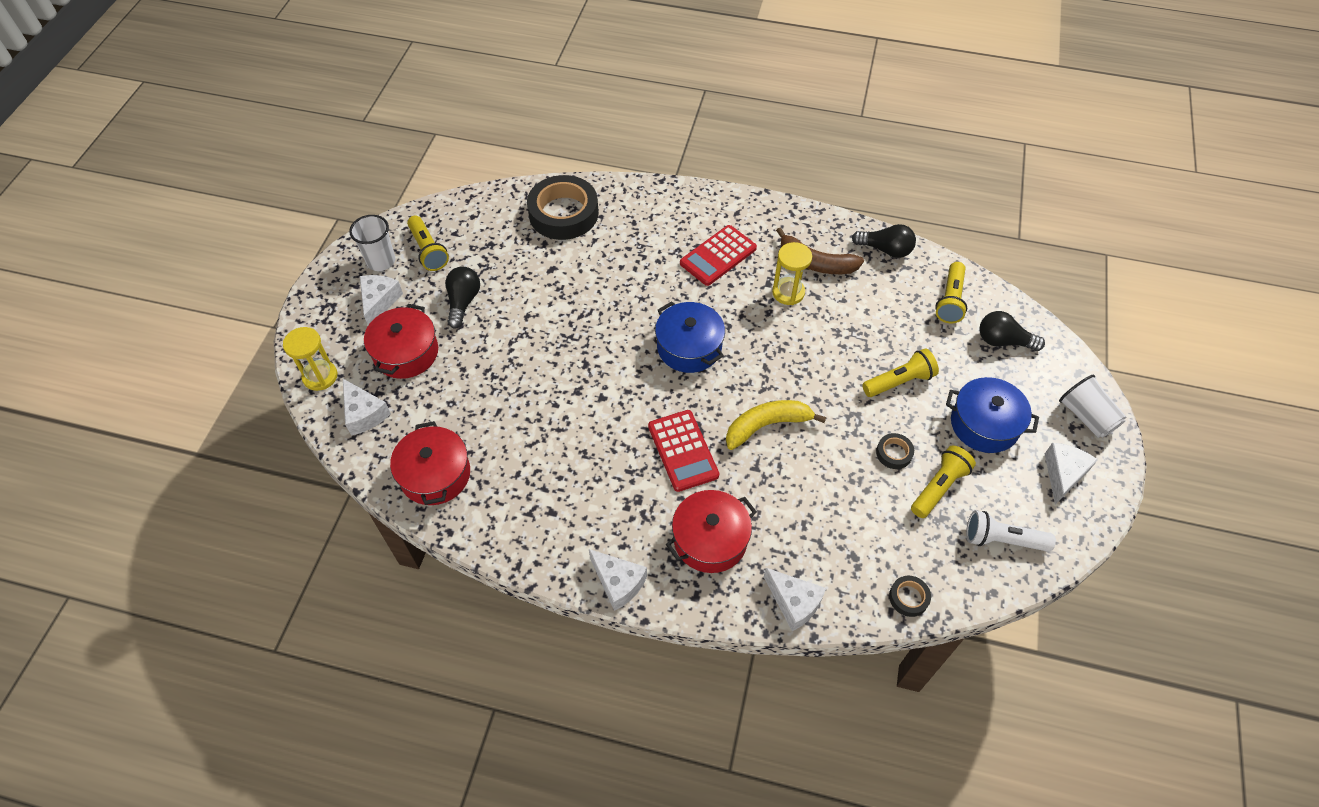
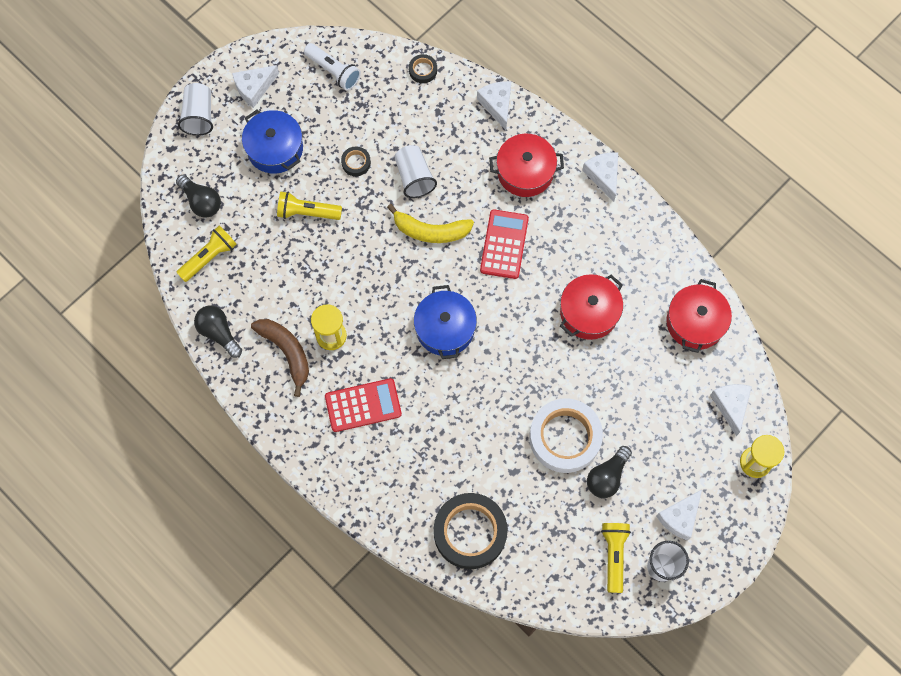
camera: 150 degrees left, 15 degrees up
(406, 353) = (676, 448): red pot -> red pot (589, 312)
(519, 313) = (565, 437): none -> white tape
(823, 470) = (414, 177): none -> white cup
(939, 487) = (345, 124): yellow flashlight -> none

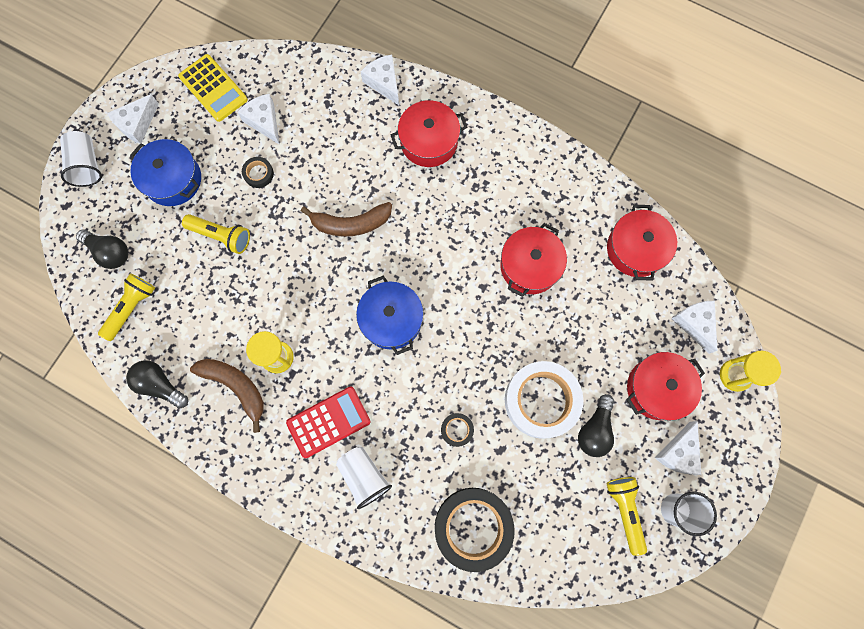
camera: 15 degrees left, 5 degrees up
(307, 212) = (221, 236): yellow flashlight -> yellow flashlight turned 150 degrees counterclockwise
(333, 71) = (213, 88): white flashlight -> yellow calculator
(414, 177) = (320, 174): white cup -> white cup (364, 476)
(423, 70) = (302, 66): black tape -> black tape (457, 430)
(430, 231) = (350, 224): yellow banana -> brown banana
(504, 244) = (427, 219): red calculator -> none
(603, 176) = (506, 127): white cheese -> white cheese (264, 121)
(677, 455) = (657, 388): none -> red pot

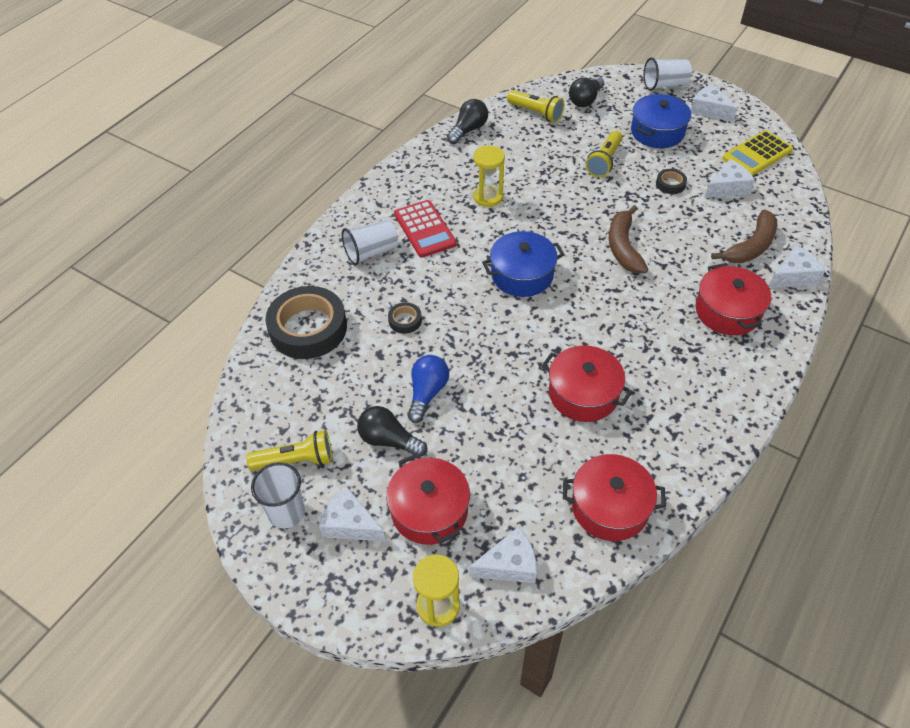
camera: 95 degrees right, 25 degrees down
(236, 387) = (462, 172): brown banana -> brown banana (750, 247)
(541, 400) = (427, 393): white tape -> blue light bulb

